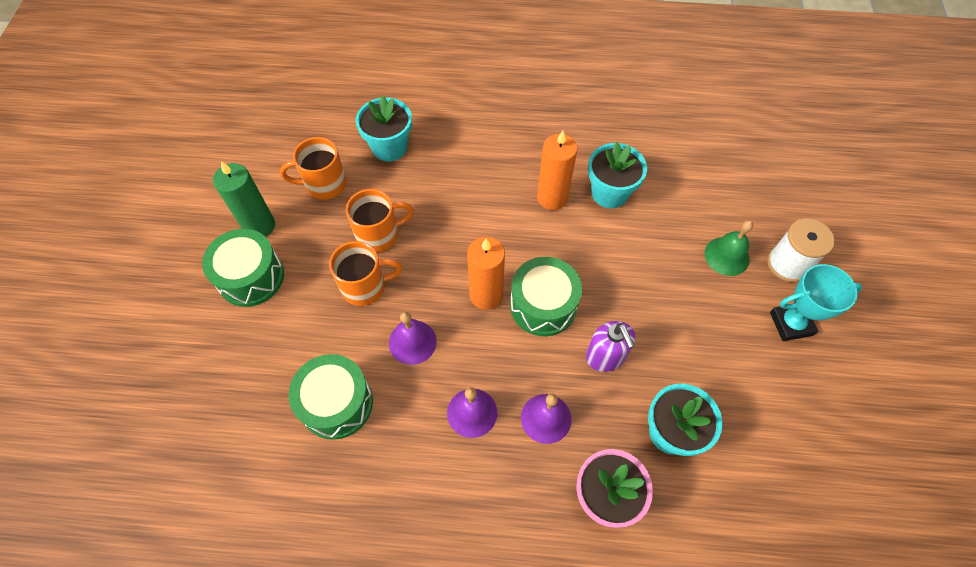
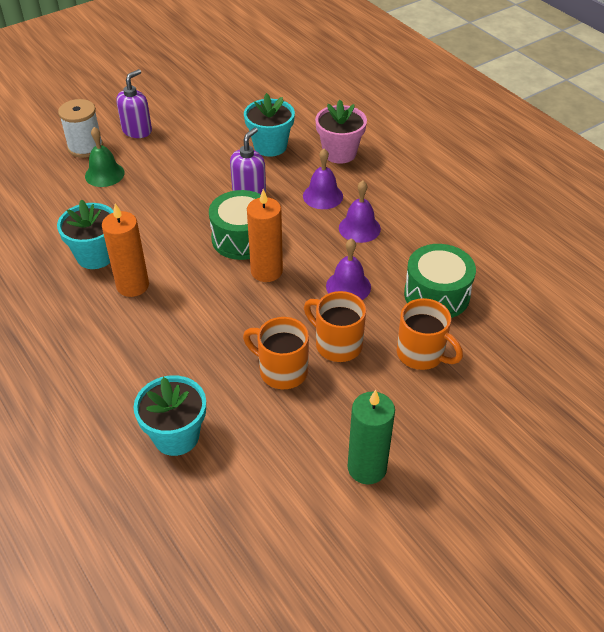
camera: 130 degrees left, 15 degrees down
(251, 277) = (417, 428): green drum -> none
(324, 184) = (271, 455): orange mug -> orange mug (422, 354)
(791, 323) = (137, 130): turquoise trophy -> purple soap dispenser

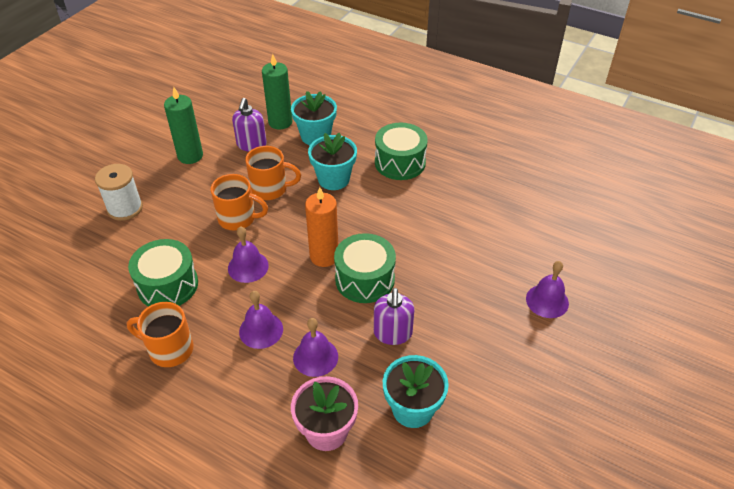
camera: 155 degrees right, 0 degrees up
(85, 147) = (601, 327): white spool -> white spool (125, 208)
(95, 256) = (471, 221): turquoise flower pot -> turquoise flower pot (333, 179)
(103, 351) = (400, 162): none -> green drum
(104, 174) = (547, 301): green bell -> purple bell
(132, 285) = (421, 209): orange candle -> none
(137, 130) = (575, 372): purple soap dispenser -> purple soap dispenser (251, 145)
(209, 485) = (280, 122): none -> green candle
(422, 354) = (170, 232): orange mug -> orange mug (169, 349)

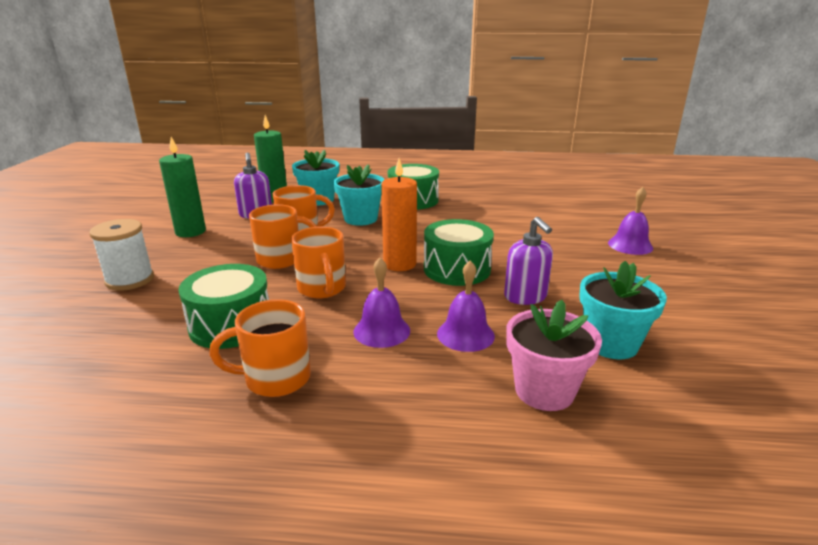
camera: 25 degrees left, 20 degrees down
(248, 267) = (322, 288): purple bell -> orange mug

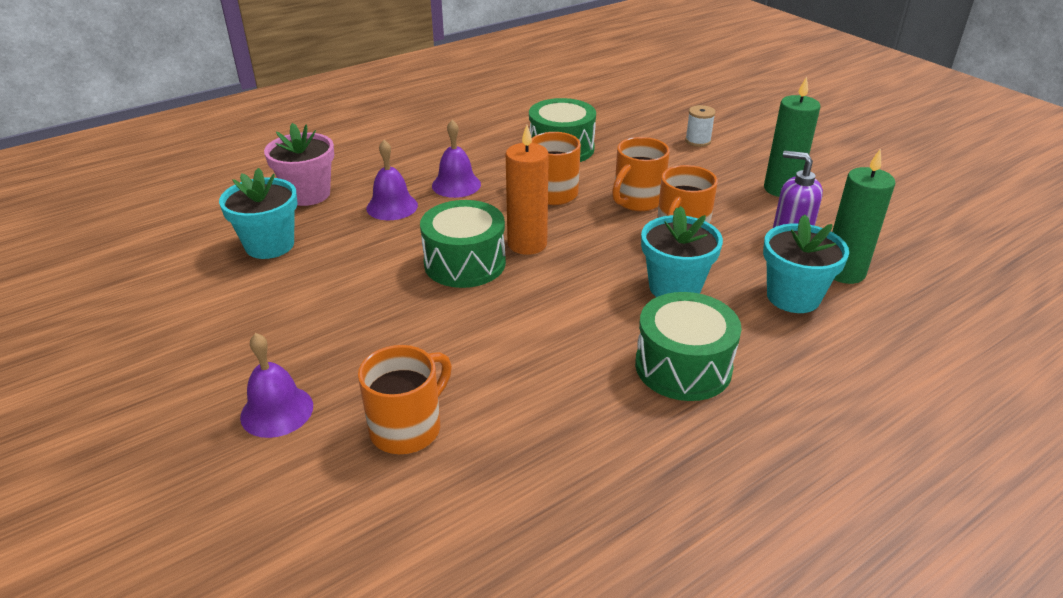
camera: 140 degrees right, 10 degrees up
(130, 280) = (698, 141): white spool -> white spool, size x0.62
(275, 378) = (479, 140): orange mug -> orange mug (407, 428)
(525, 297) = (369, 260): purple soap dispenser -> none

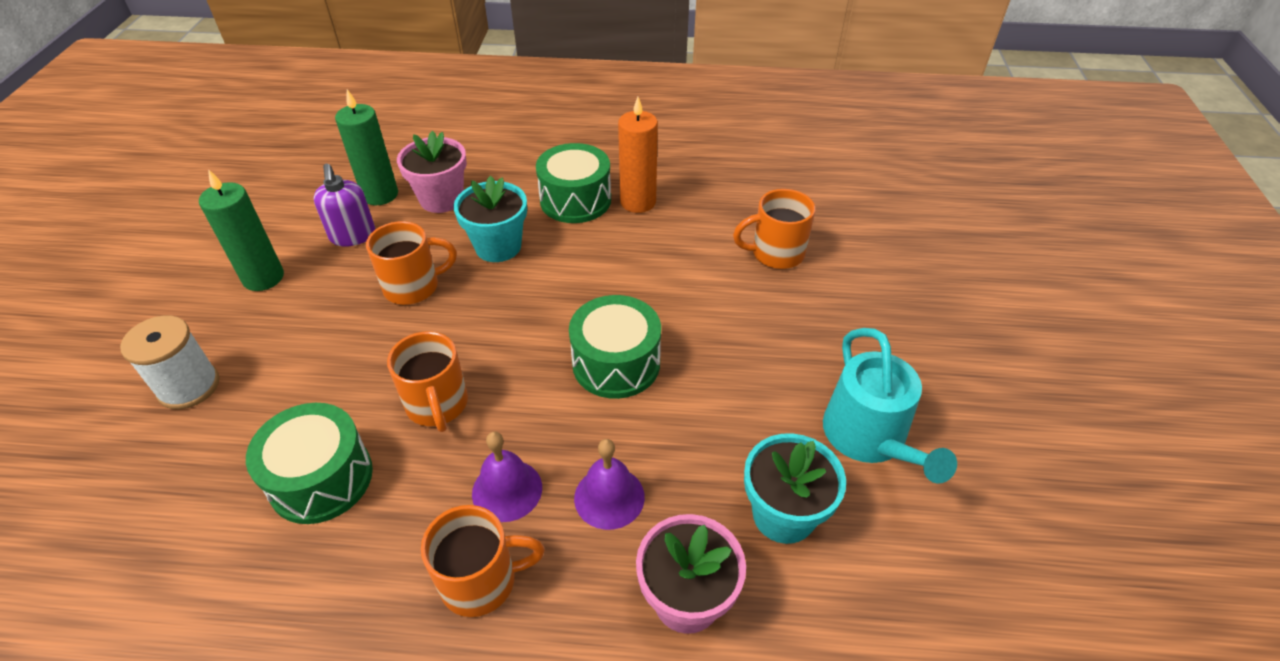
camera: 140 degrees left, 10 degrees up
(221, 311) = (869, 438): none -> turquoise watering can
(277, 411) = (856, 309): purple bell -> none
(527, 244) = (542, 352): orange candle -> orange candle (638, 202)
(637, 201) = (386, 342): orange mug -> orange mug (481, 581)
(698, 141) = (189, 386): white spool -> white spool, size x1.61
(793, 297) = (441, 199): turquoise flower pot -> pink flower pot

